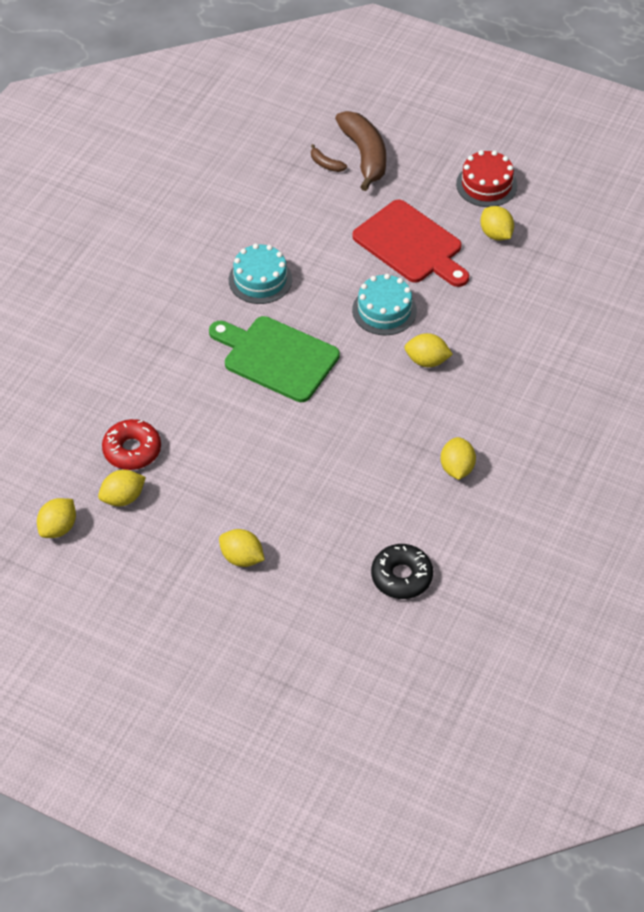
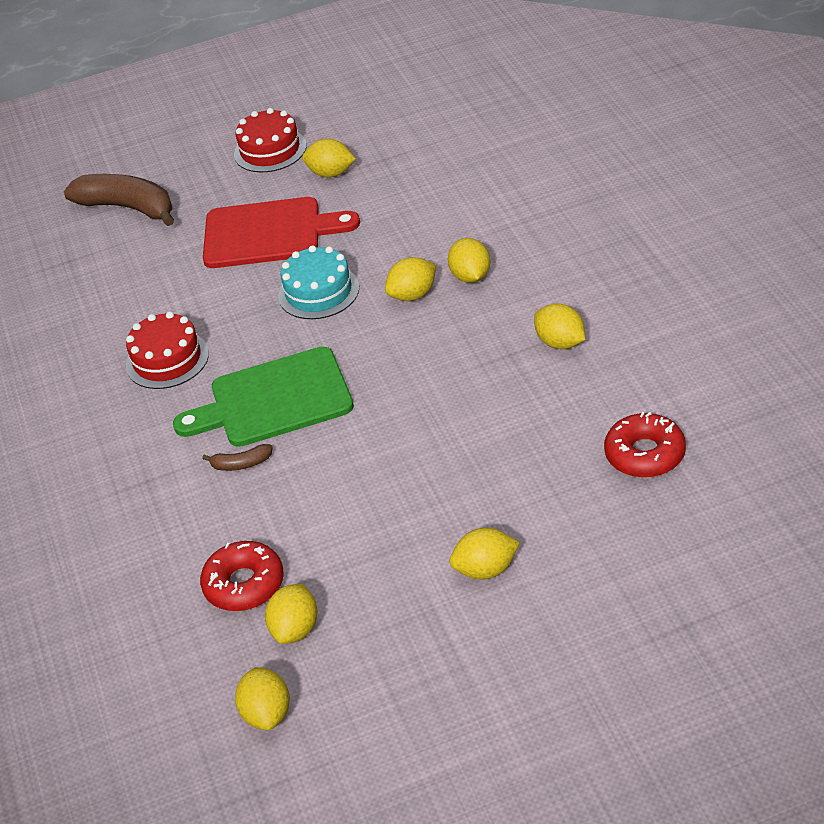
camera: 40 degrees left, 10 degrees down
(260, 280) = (167, 359): turquoise cake -> red cake
(326, 164) = (101, 238): brown banana -> brown banana (241, 464)
(401, 576) = (645, 454): black donut -> red donut
(472, 379) = (471, 276): none -> yellow lemon

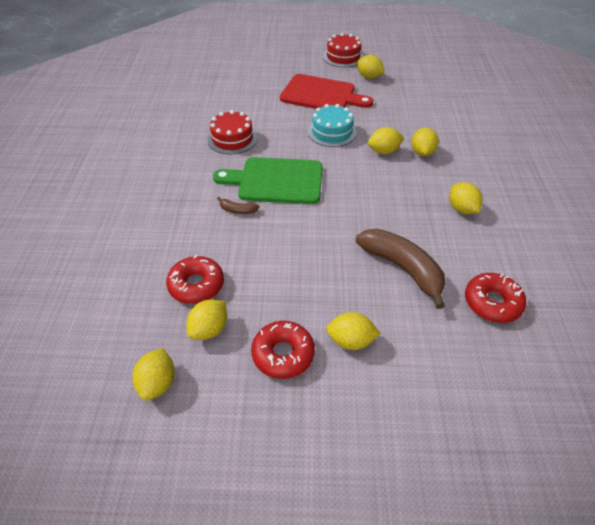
camera: 15 degrees right, 5 degrees up
(128, 208) = (258, 61): brown banana -> brown banana (403, 269)
(408, 618) = (283, 354): none -> red donut

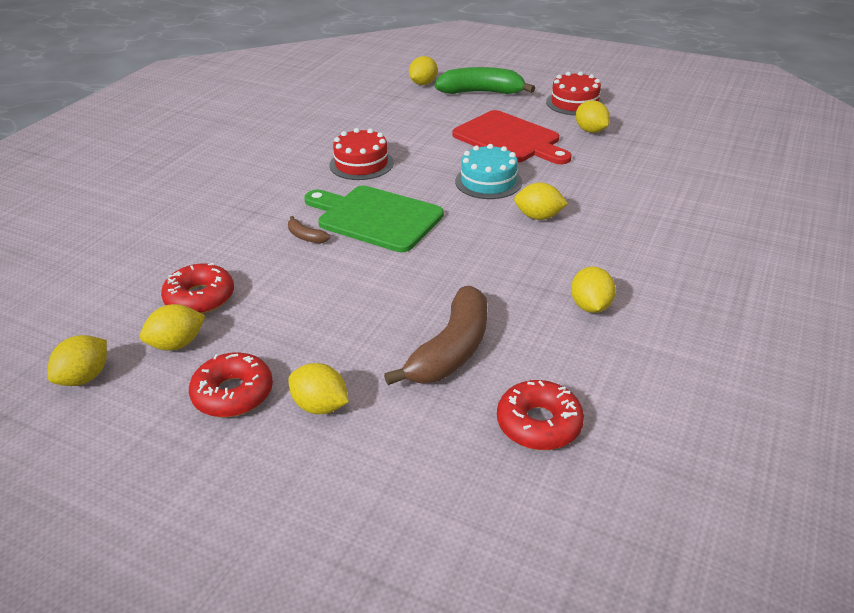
camera: 25 degrees right, 10 degrees down
(275, 61) = (481, 92): none -> green banana
(403, 269) = (451, 350): brown banana -> brown banana turned 45 degrees clockwise
(422, 152) = (590, 230): yellow lemon -> yellow lemon (423, 84)

